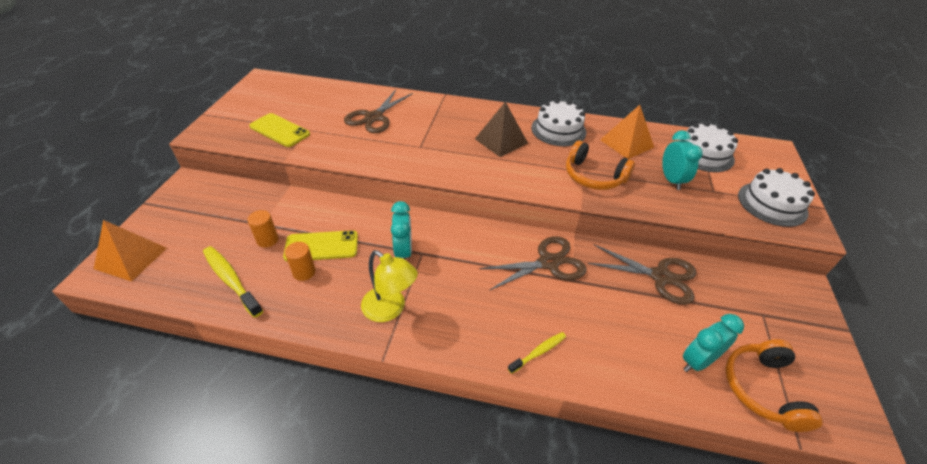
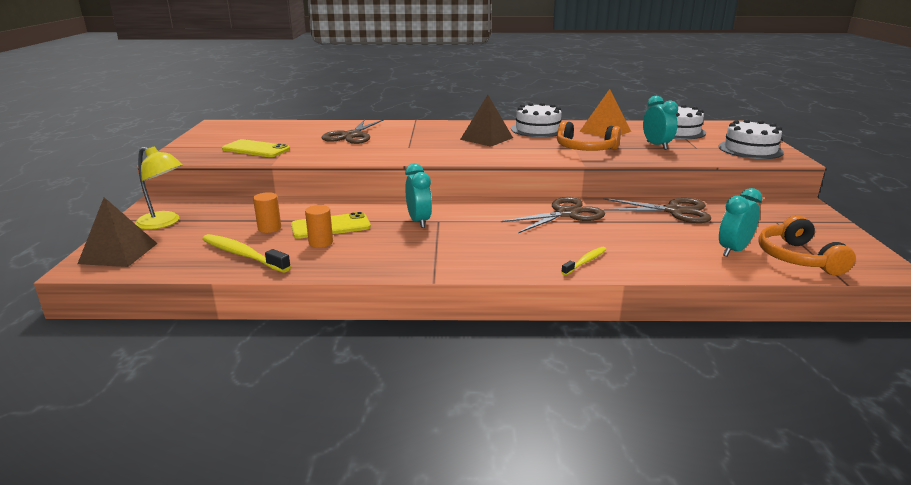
camera: 10 degrees left, 20 degrees down
(131, 258) = (118, 253): orange pyramid -> brown pyramid
(390, 309) = (424, 254): yellow lamp -> yellow lamp (164, 223)

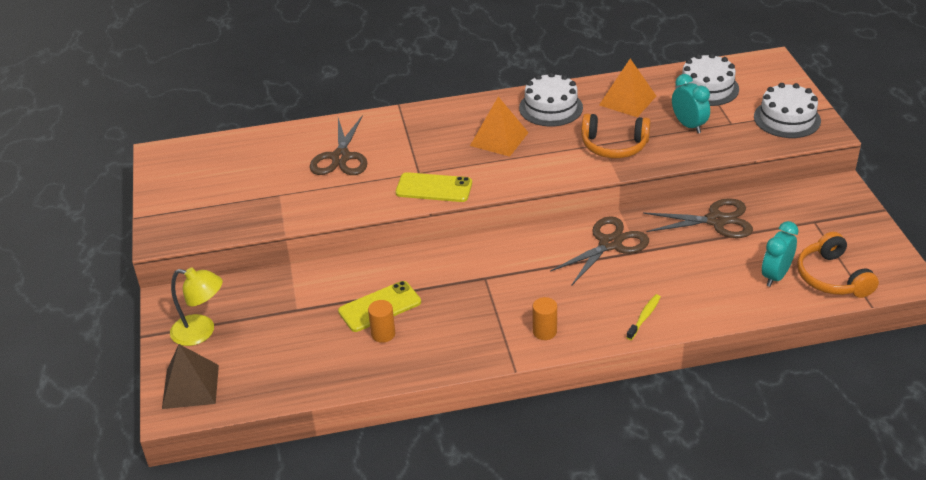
camera: 10 degrees left, 15 degrees up
(243, 255) = (316, 366): yellow toothbrush -> none
(256, 149) = (247, 206): yellow phone -> yellow phone (434, 188)
(269, 228) = (318, 321): orange cylinder -> orange cylinder (544, 332)
(419, 221) = (466, 283): turquoise clock -> none
(486, 138) = (499, 139): brown pyramid -> orange pyramid

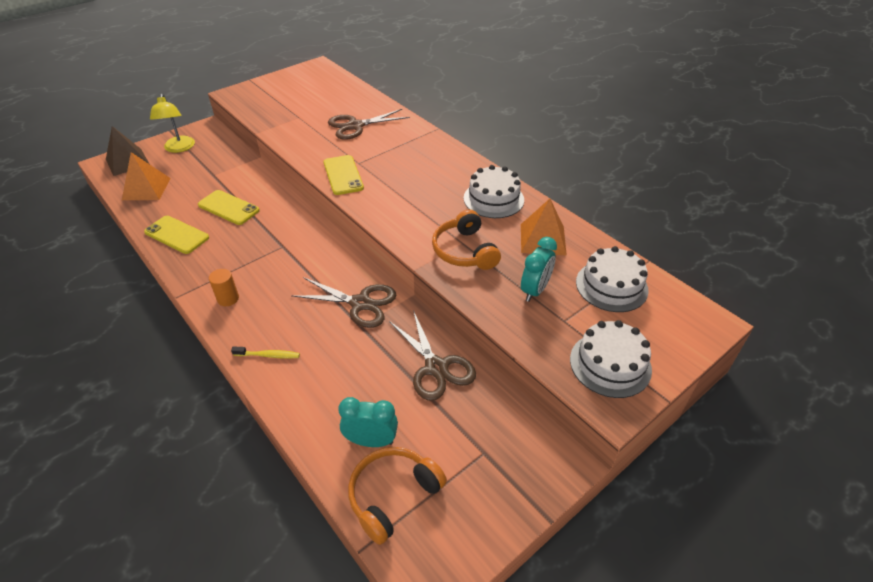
camera: 60 degrees right, 5 degrees up
(383, 334) = (199, 219): orange cylinder -> none
(401, 357) = (177, 235): none -> yellow phone
(499, 139) = (428, 186): orange pyramid -> orange pyramid (146, 189)

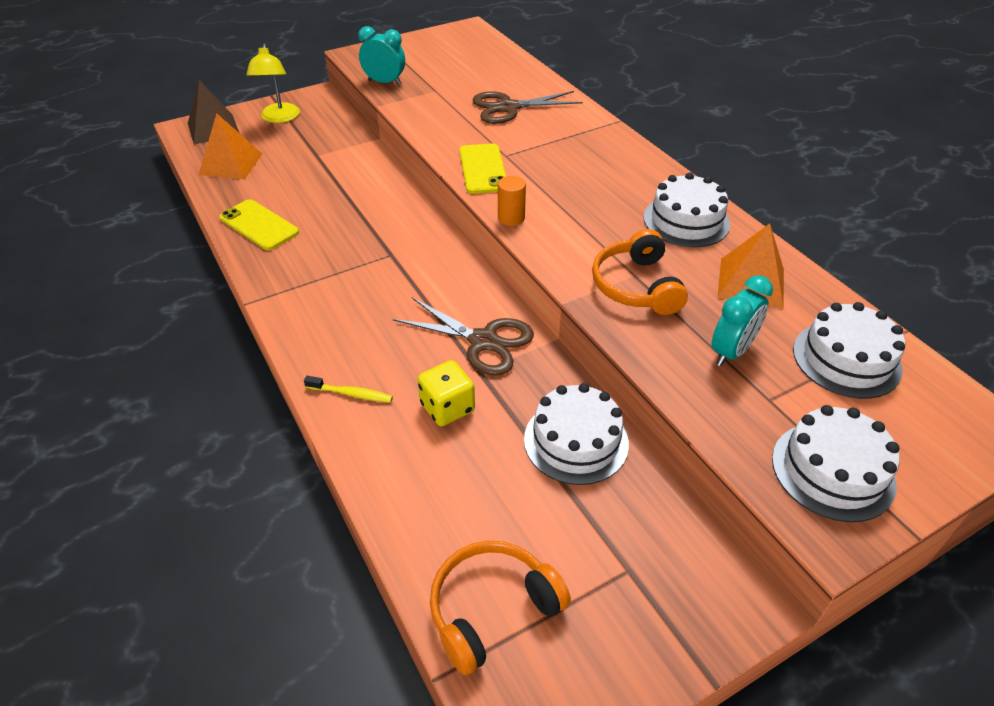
camera: 10 degrees right, 0 degrees up
(228, 208) = (329, 198): yellow phone -> none
(228, 299) = (310, 313): orange cylinder -> orange cylinder (511, 218)
(341, 356) = (447, 408): none -> yellow dice
(371, 441) = (472, 529): turquoise clock -> turquoise clock (385, 82)
(436, 367) = (576, 441): brown scissors -> white cake

